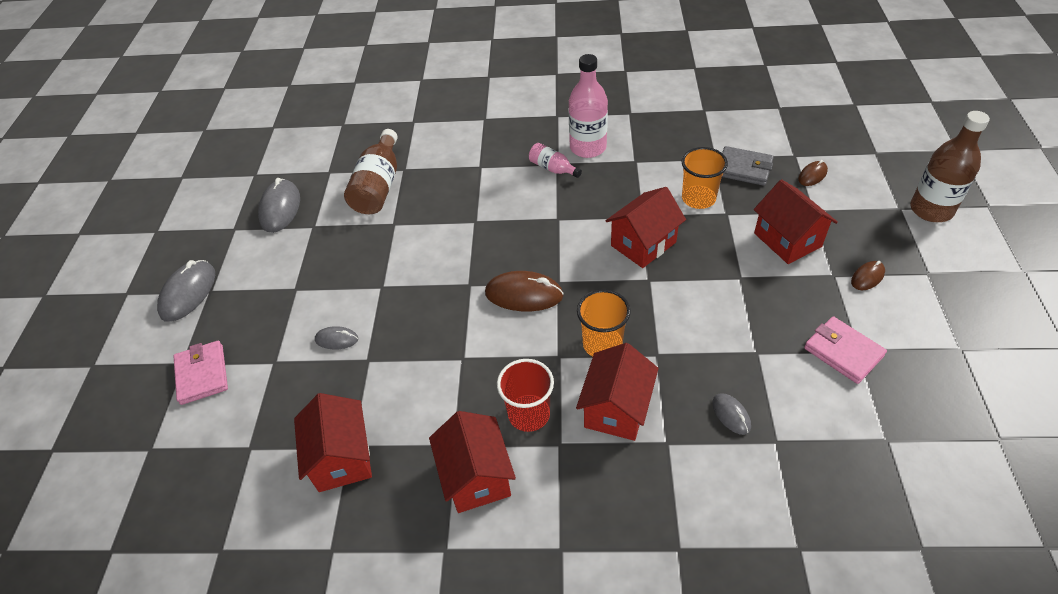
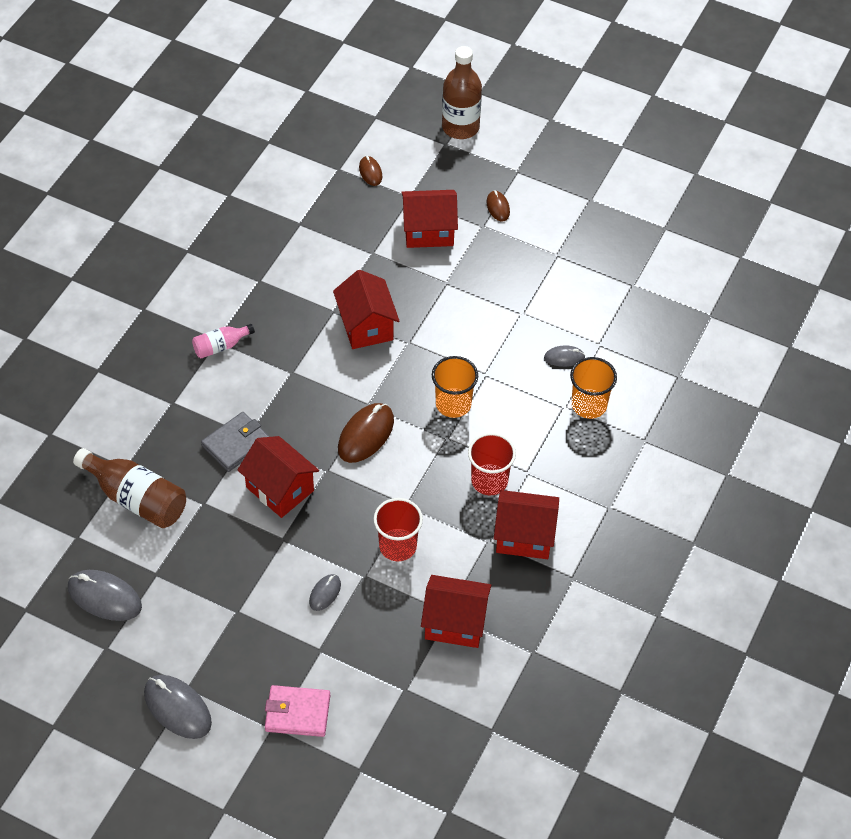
camera: 70 degrees left, 5 degrees up
(412, 371) = (398, 546): none -> red cup
(588, 147) = (212, 306): pink bottle -> none
(616, 409) = (518, 423): red house -> red house (280, 489)
(698, 198) = (341, 261): orange cup -> orange cup (589, 405)
(744, 169) = (328, 211): grey wallet -> grey wallet (236, 444)
(843, 352) = (553, 264): pink wallet -> none

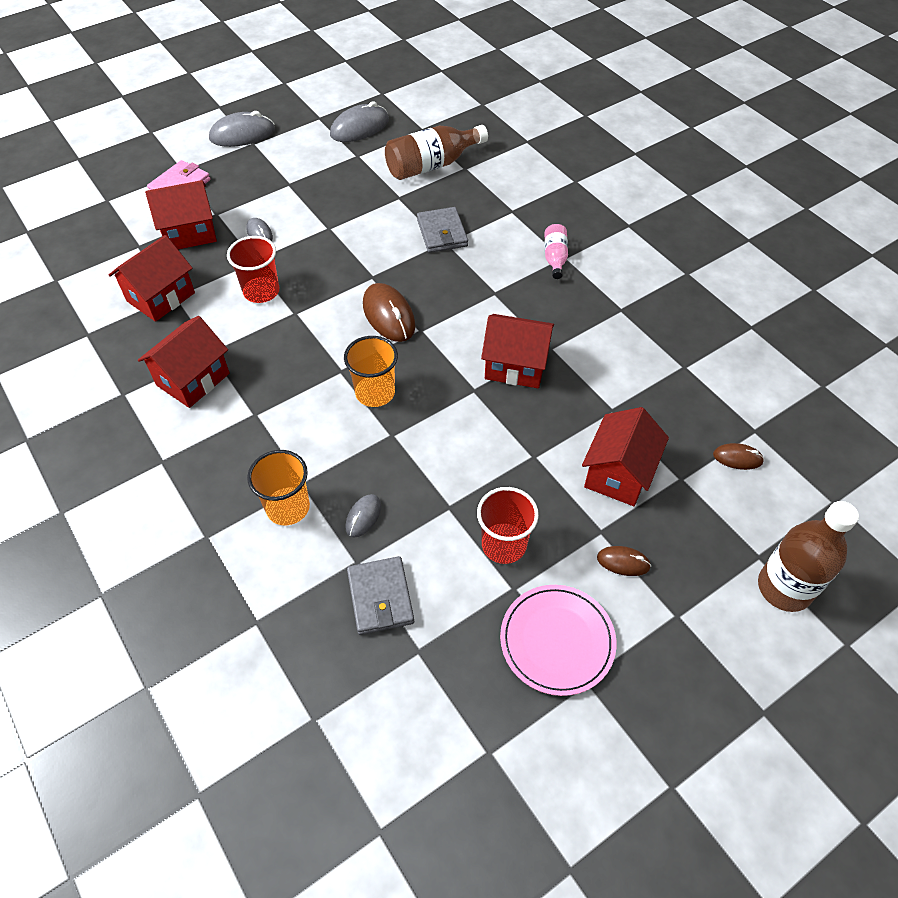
camera: 120 degrees right, 0 degrees up
(280, 489) = (377, 242): red house -> red house (189, 233)
(489, 481) = (270, 381): red cup -> red cup (504, 544)
(576, 221) = (557, 641): none -> pink plate
(614, 320) = (380, 597): none -> grey wallet

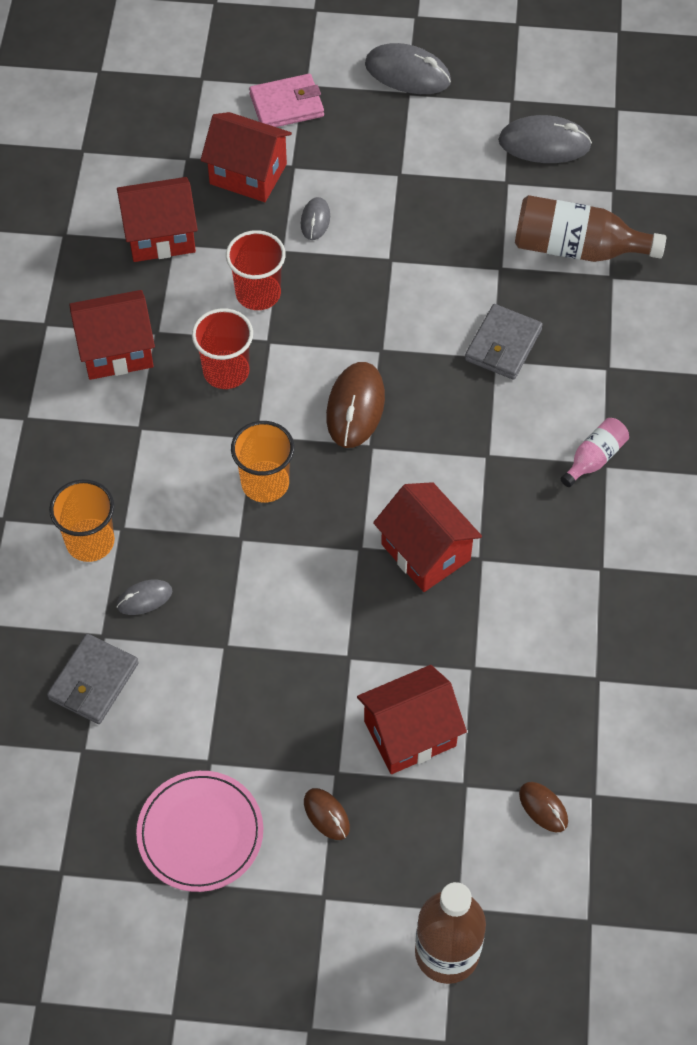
camera: 40 degrees right, 5 degrees up
(504, 544) = (238, 717): red cup -> red cup (226, 371)

